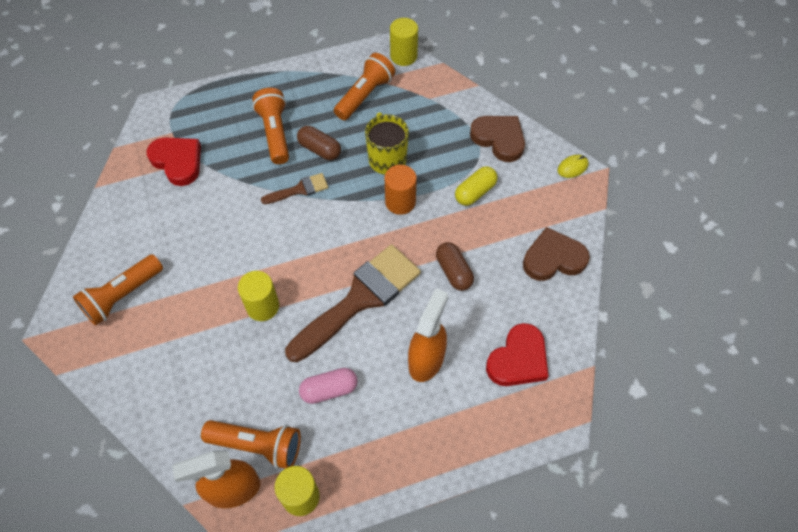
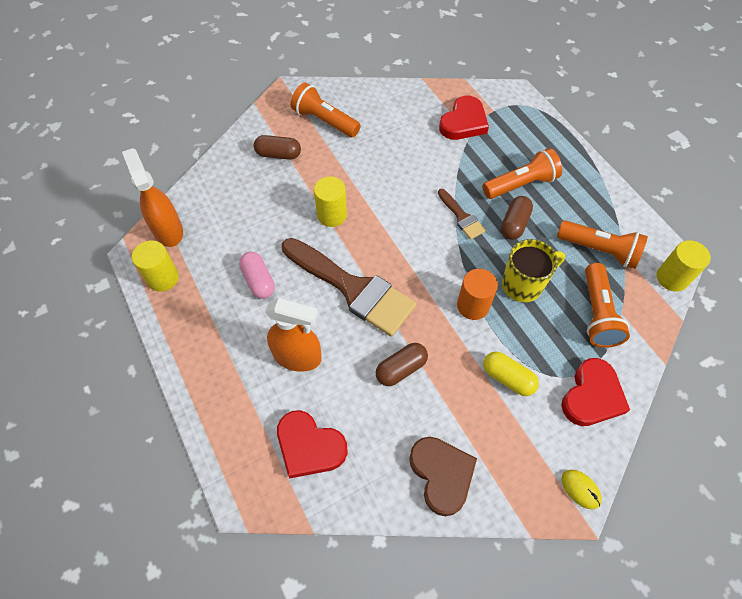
camera: 80 degrees right, 0 degrees up
(156, 352) = (278, 154): none -> brown capsule
(257, 445) = (205, 239): orange flashlight -> orange flashlight (597, 313)
(499, 139) = (592, 396): brown heart -> red heart

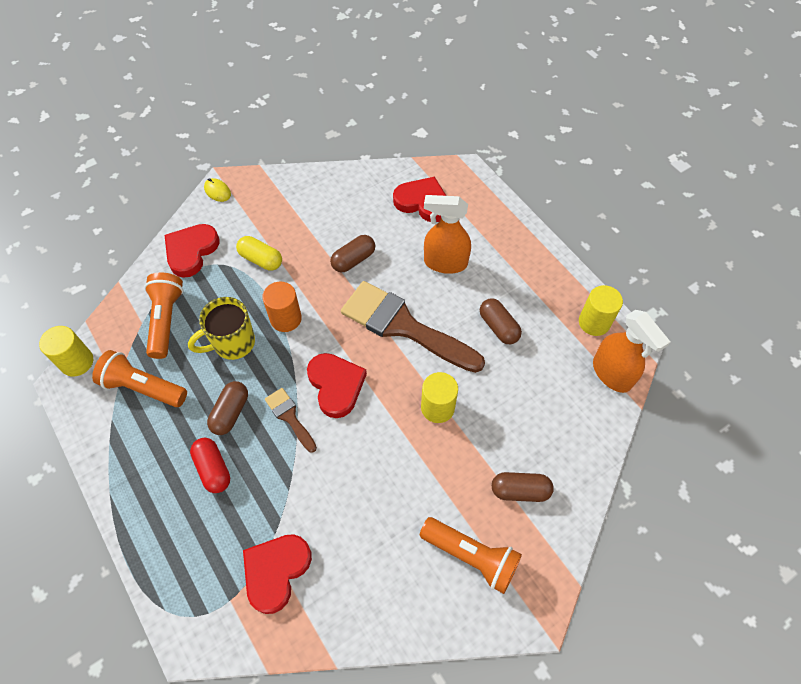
camera: 175 degrees right, 0 degrees up
(258, 281) = (498, 327): pink capsule -> brown capsule
(421, 239) = (336, 385): none -> red heart
(441, 474) = (320, 192): brown heart -> none
(521, 184) = (213, 469): orange flashlight -> red capsule

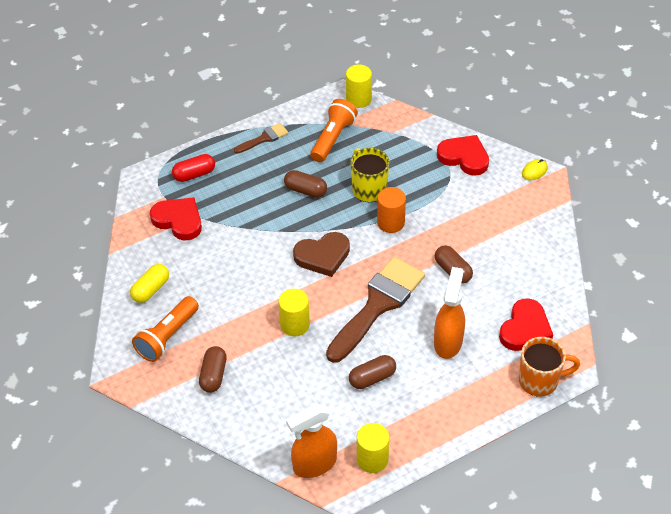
camera: 95 degrees right, 10 degrees down
(166, 320) = (393, 146): orange flashlight -> none
(213, 469) = (260, 183): red capsule -> red capsule (194, 174)
(261, 259) = (454, 204): yellow capsule -> yellow capsule (151, 289)
(289, 417) = (297, 226): brown brush -> brown brush (264, 138)
(336, 385) = (322, 256): red heart -> brown heart
(481, 192) = (540, 381): none -> orange mug

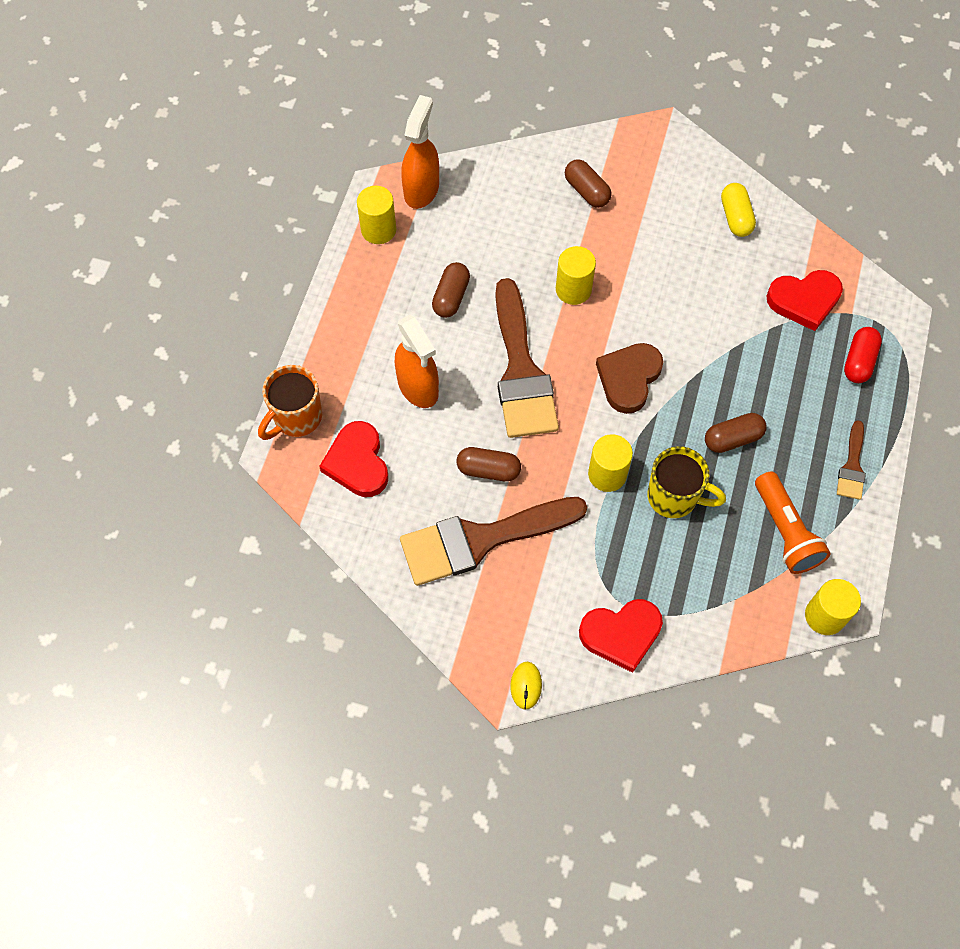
camera: 135 degrees right, 15 degrees up
(167, 337) = (666, 190): orange flashlight -> none
(390, 222) = (607, 474): orange cylinder -> yellow cylinder
(492, 243) = (481, 540): none -> brown brush

